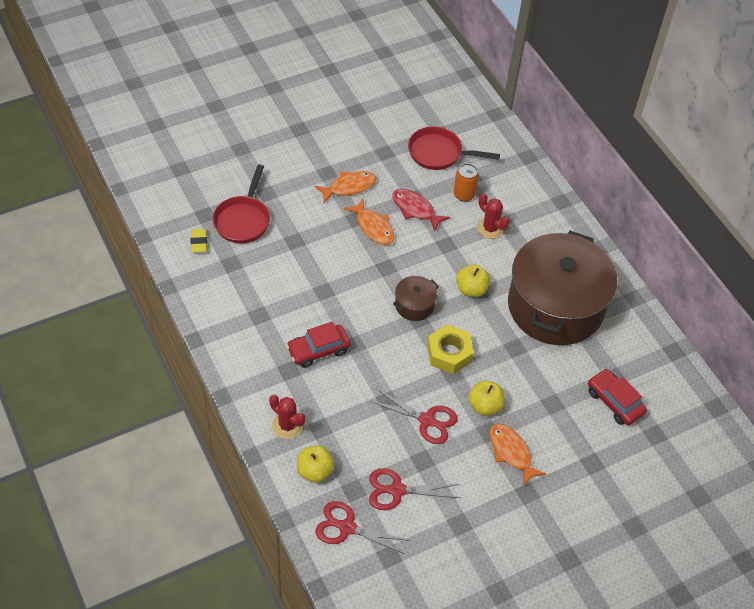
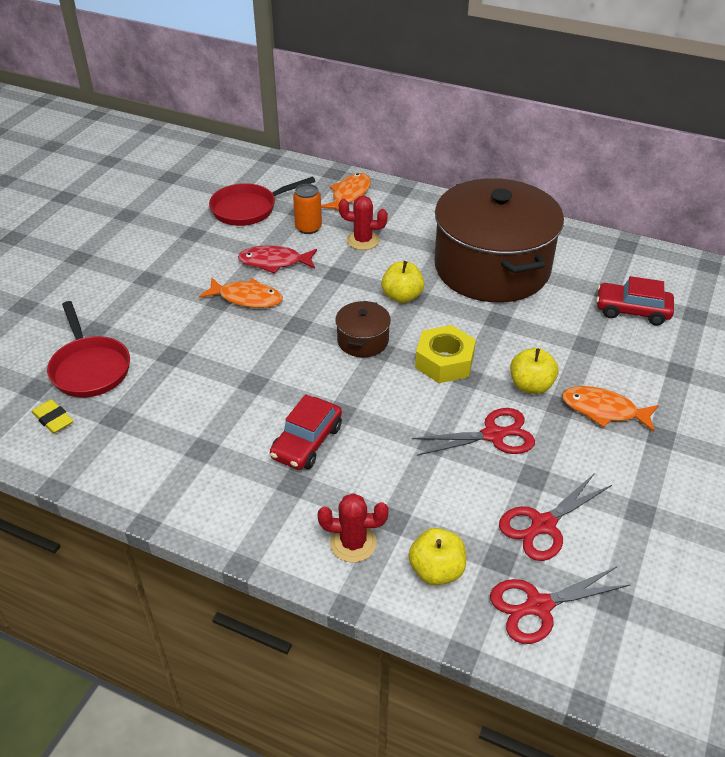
camera: 35 degrees left, 10 degrees down
(349, 187) = (184, 278): orange fish -> orange fish (349, 195)

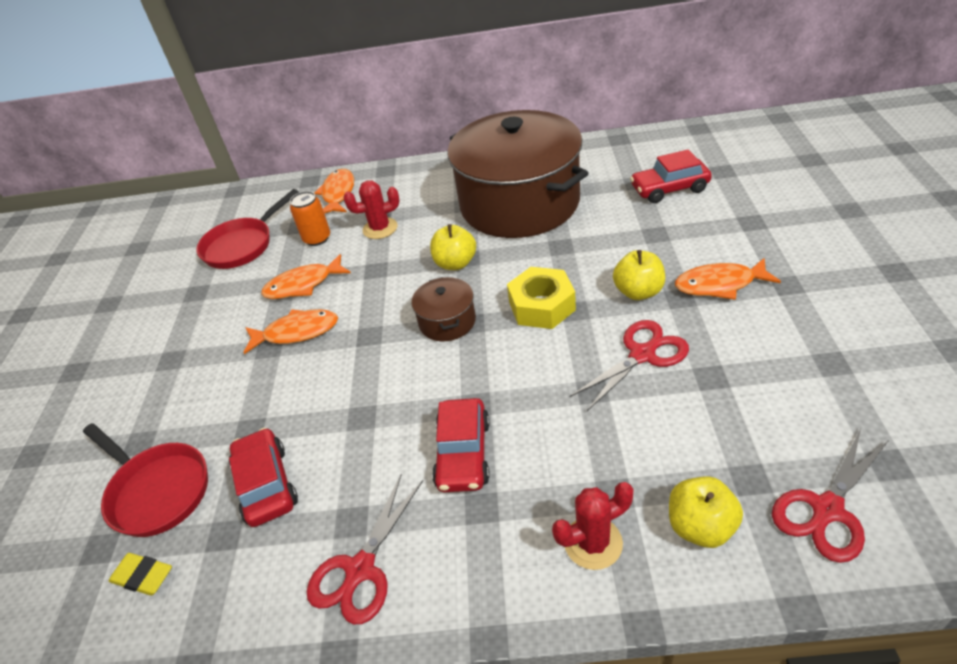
camera: 20 degrees left, 0 degrees up
(161, 398) = (266, 484): none -> red car
(274, 262) = (303, 285): red fish -> orange fish
(543, 525) = (760, 421): red scissors -> red scissors (360, 570)

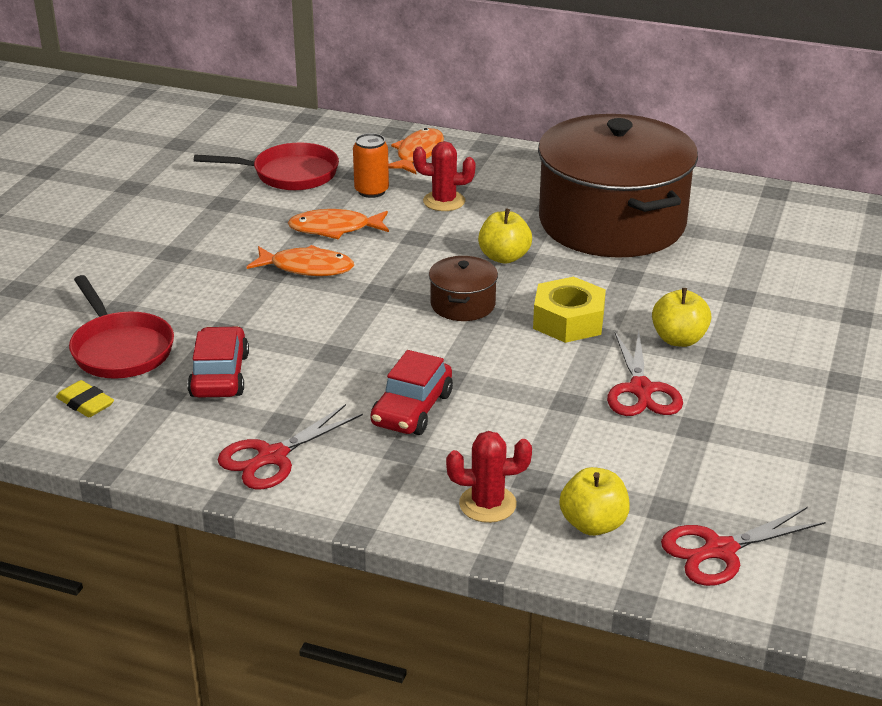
camera: 15 degrees right, 10 degrees down
(242, 245) = (289, 174): red pan -> red pan turned 150 degrees counterclockwise
(643, 354) = (641, 390): red scissors -> red scissors turned 105 degrees clockwise
(669, 189) = (792, 258): red car -> none
(719, 284) = (770, 359): orange fish -> none

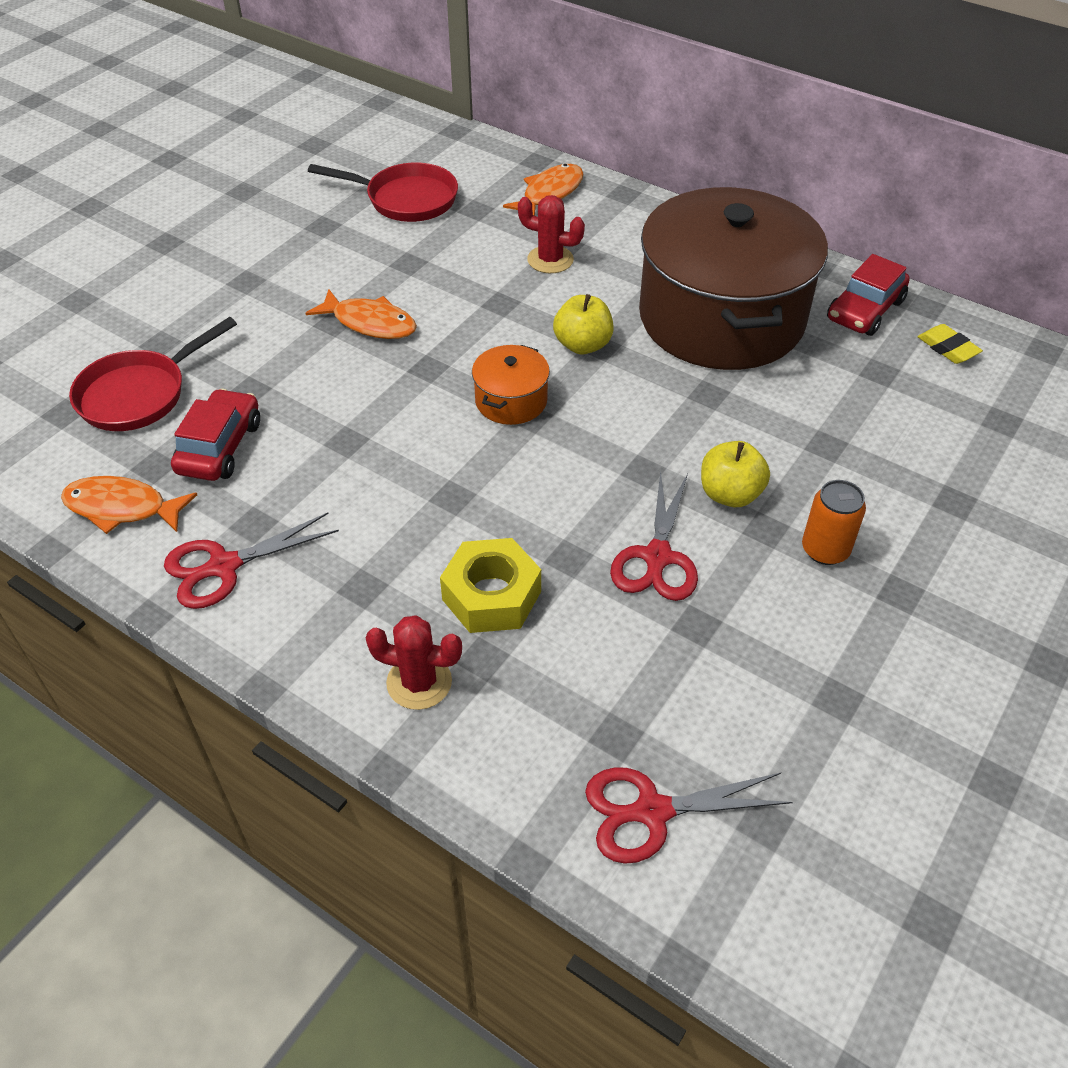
camera: 15 degrees right, 15 degrees up
(85, 403) = (74, 457): yellow eraser -> yellow eraser (947, 348)
(120, 349) = (139, 394): red pan -> red pan turned 60 degrees clockwise
(334, 229) = (420, 277): orange fish -> orange fish (122, 508)
(371, 191) = (480, 234): orange can -> orange can (825, 550)
(412, 409) = (395, 533): red car -> red car (865, 310)
(463, 304) = (511, 401): brown pot -> orange pot
(568, 321) = (616, 444): yellow nut -> yellow nut (491, 595)
(593, 524) = (523, 738): yellow apple -> none

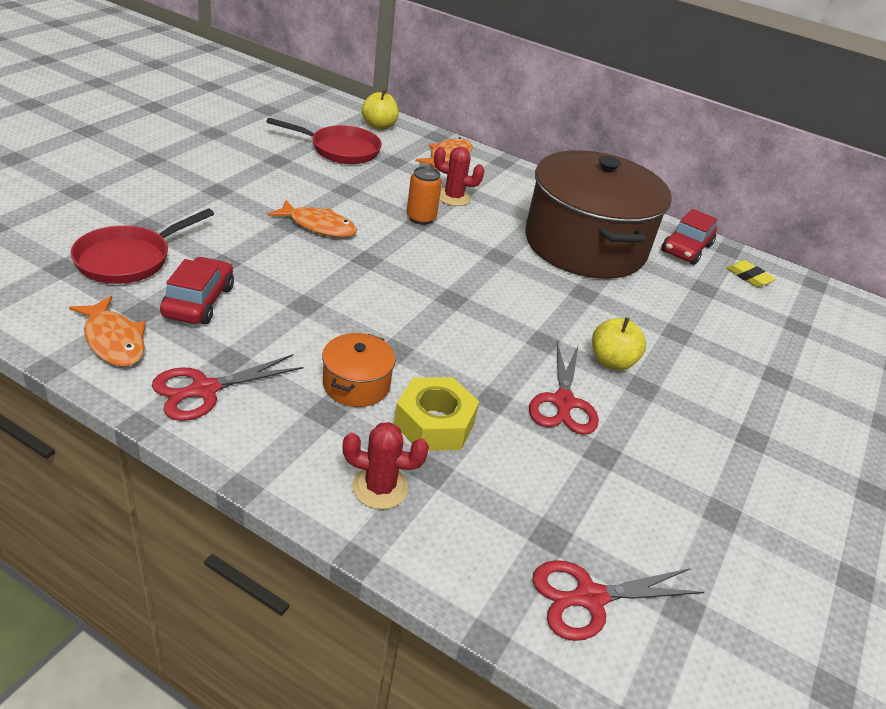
camera: 10 degrees left, 10 degrees down
(122, 508) = (113, 340): orange fish -> orange fish turned 135 degrees counterclockwise
(511, 401) = (434, 286): orange pot -> orange pot (356, 384)
(582, 345) = (485, 254): yellow apple -> yellow apple (379, 126)
(825, 550) = (690, 404): orange can -> orange can (421, 218)

